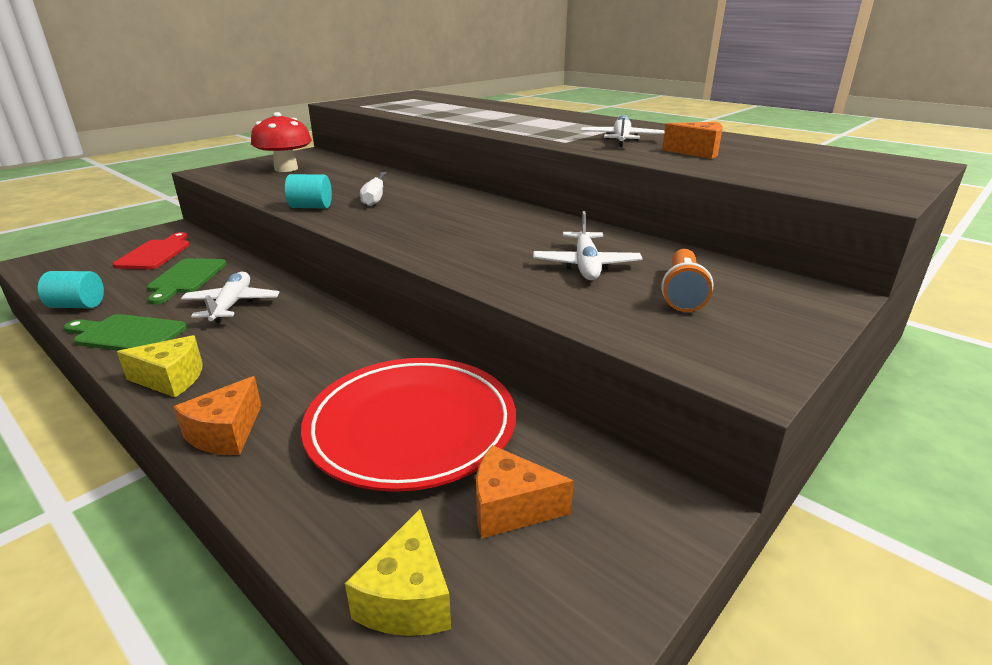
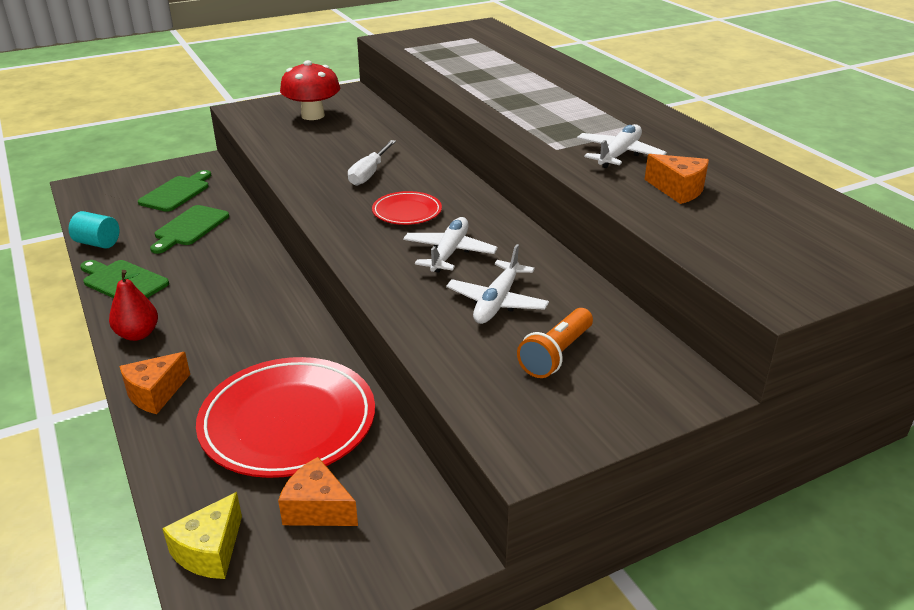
camera: 20 degrees right, 5 degrees up
(156, 253) = (177, 192): red cutting board -> green cutting board
(171, 379) = (138, 334): yellow cheese -> red pear
(232, 305) = (213, 266): white plane -> white plane (449, 253)
(311, 207) = (304, 177): turquoise cylinder -> none
(436, 217) = (407, 212): none -> red plate

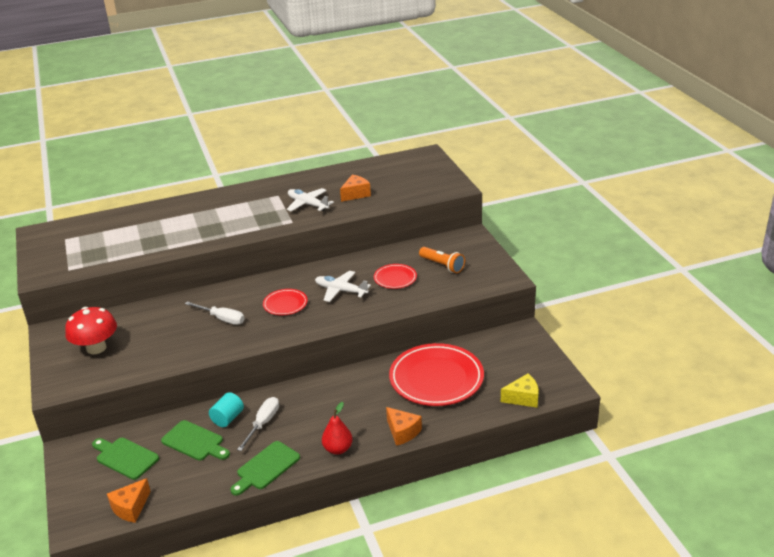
camera: 80 degrees left, 0 degrees up
(98, 243) = (198, 492): turquoise cylinder -> turquoise cylinder (228, 418)
(210, 551) = (523, 398): yellow cheese -> yellow cheese turned 45 degrees counterclockwise
(211, 268) = (263, 423): none -> white screwdriver
(318, 509) = (499, 366): orange cheese -> orange cheese (130, 508)
(497, 302) = (395, 278): white plane -> red plate

